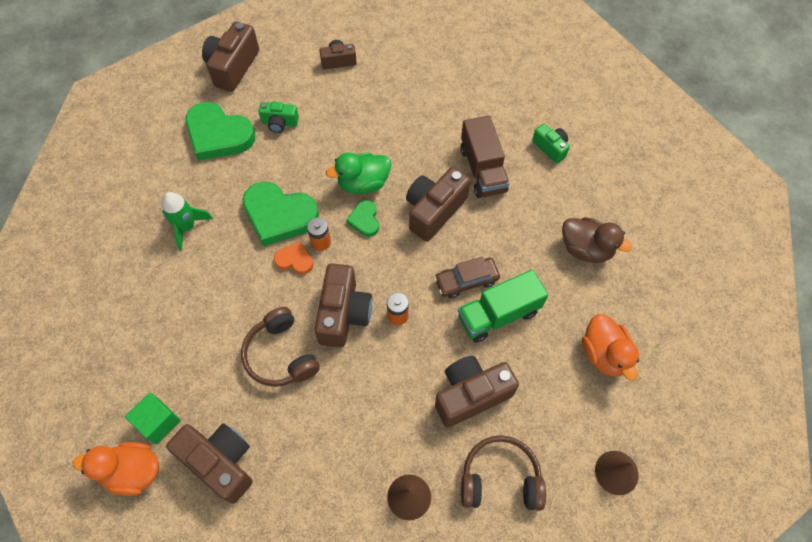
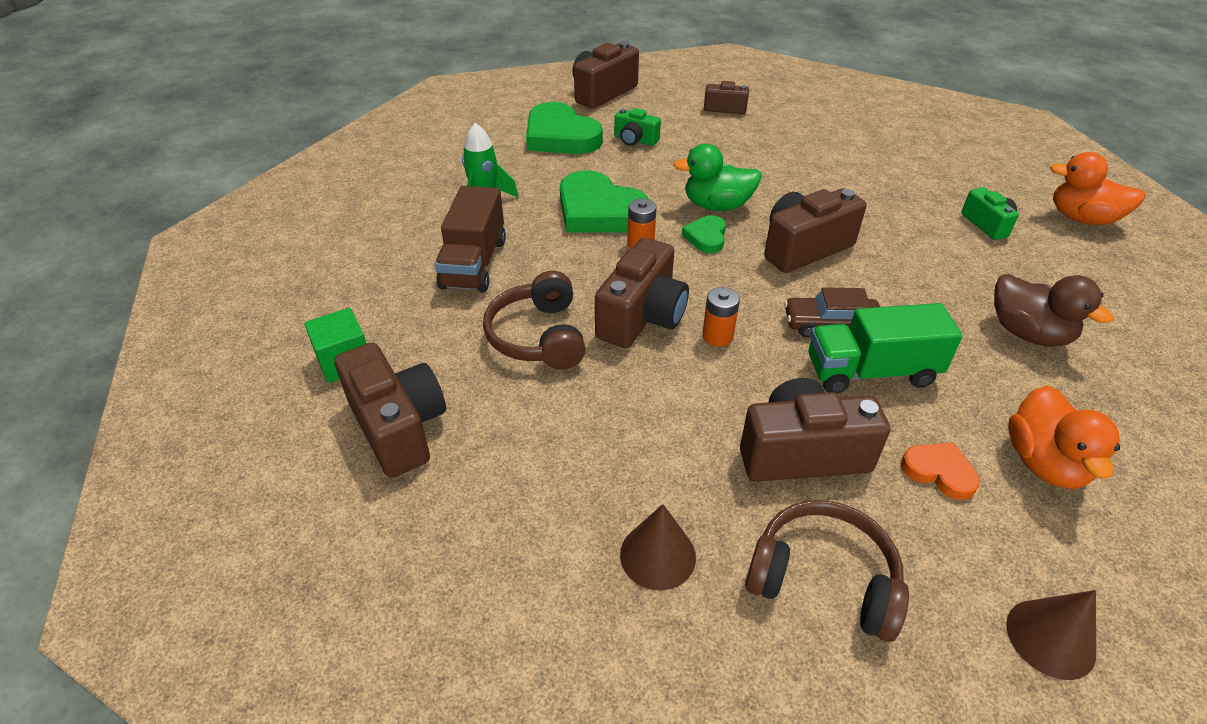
camera: 20 degrees right, 20 degrees down
(133, 471) = (280, 403): orange duck -> orange duck (1082, 218)
(295, 260) = (600, 252): orange heart -> orange heart (939, 472)
(483, 169) = (883, 225): brown truck -> brown truck (474, 263)

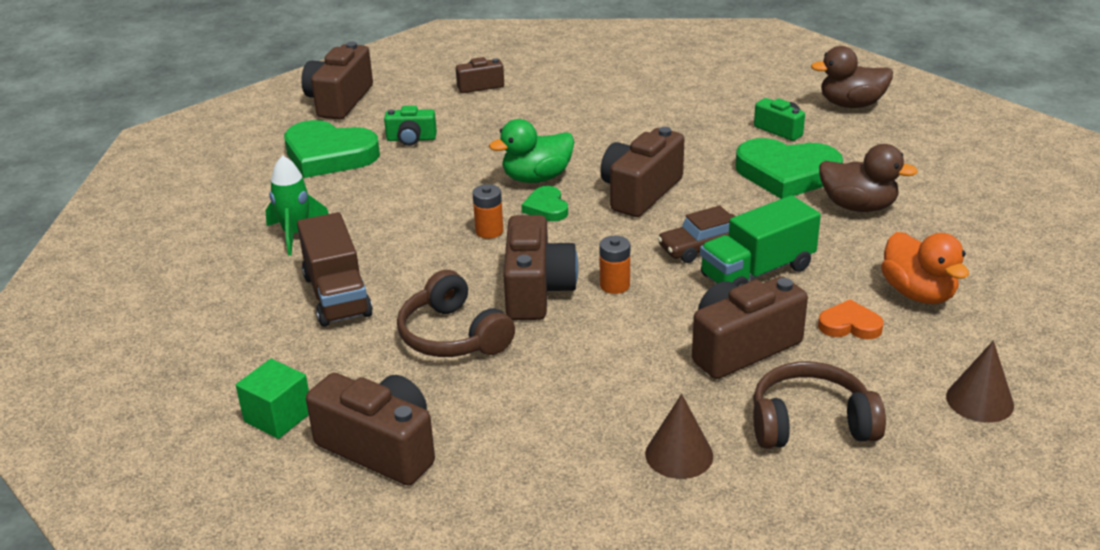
camera: 25 degrees left, 10 degrees down
(599, 211) = (426, 214): green heart -> green heart (787, 174)
(1082, 218) = (851, 104): orange duck -> brown duck

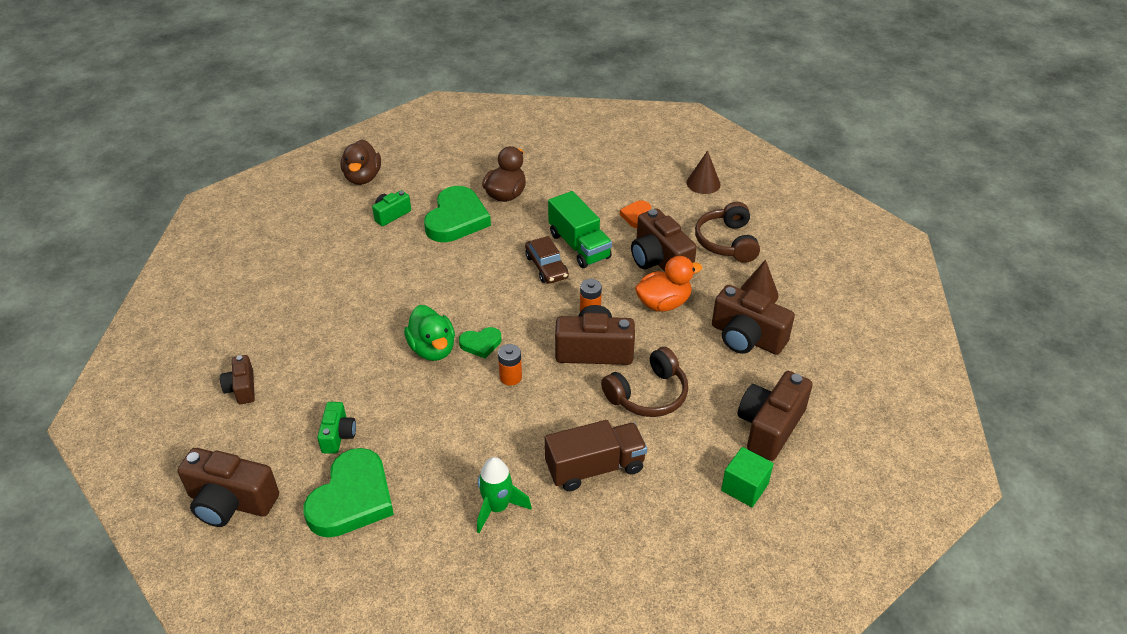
camera: 90 degrees left, 10 degrees up
(640, 192) = (467, 292): brown camera -> brown camera (746, 338)
(918, 293) = (606, 187): orange duck -> orange duck (663, 303)

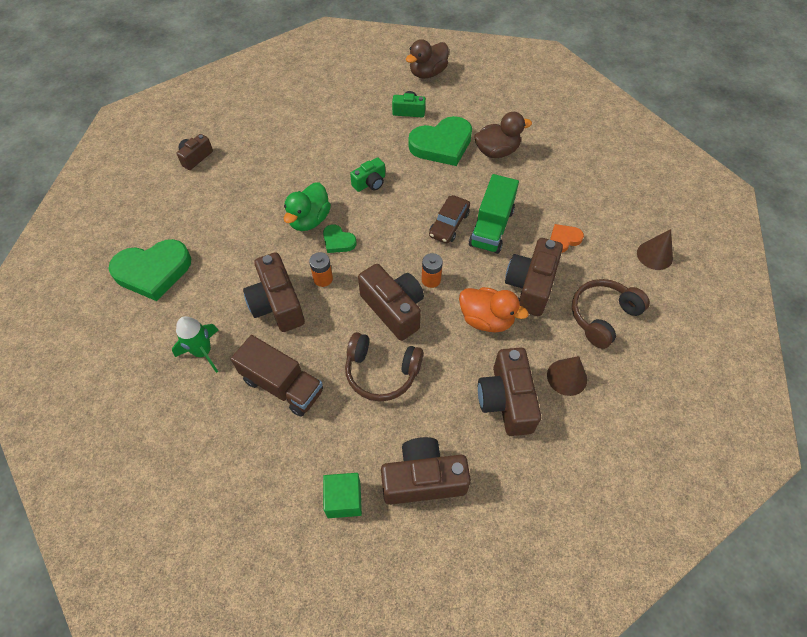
camera: 50 degrees right, 15 degrees up
(231, 502) = (109, 218): brown camera -> brown camera (277, 304)
(338, 435) = (196, 228): green camera -> green camera (370, 183)

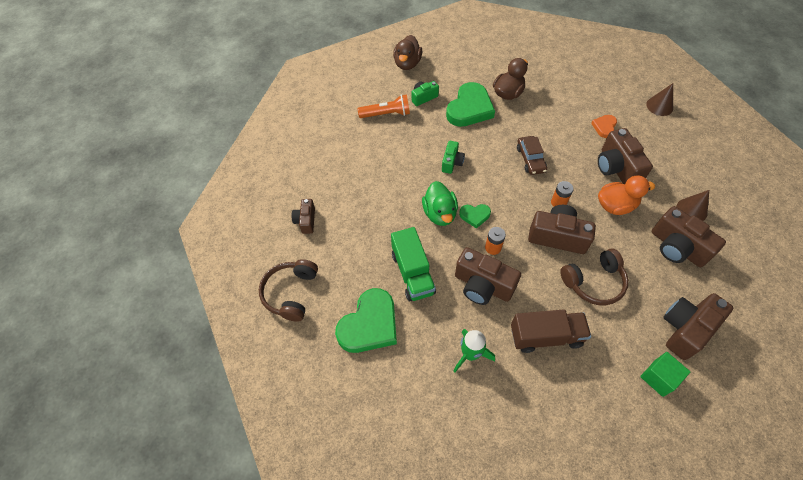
camera: 35 degrees left, 0 degrees up
(358, 108) = (386, 114): none -> orange flashlight
(491, 227) = (557, 145): green truck -> green truck (413, 273)
(603, 316) = (672, 161): brown headphones -> brown headphones (291, 293)

